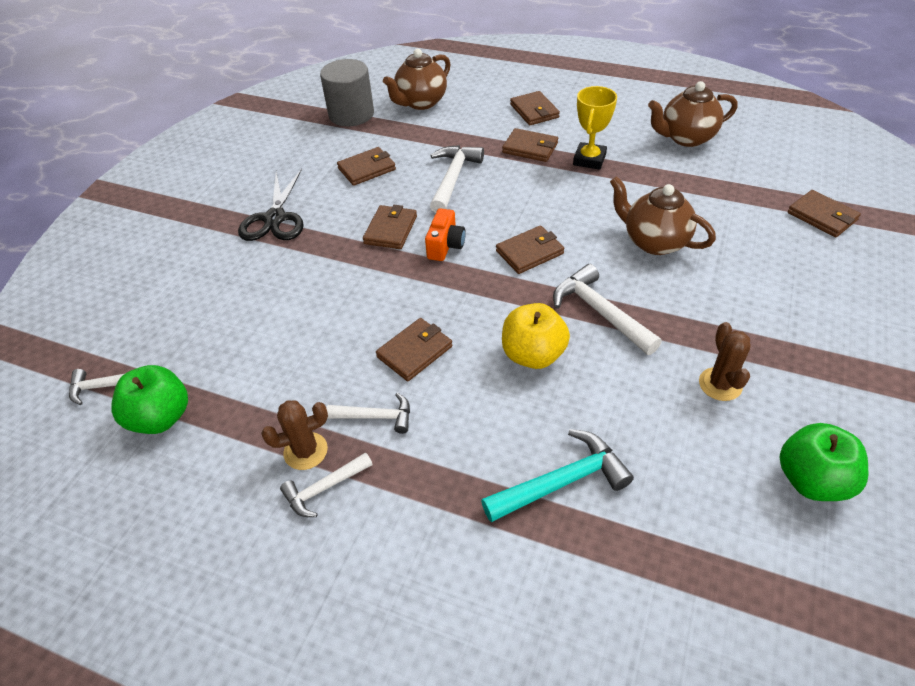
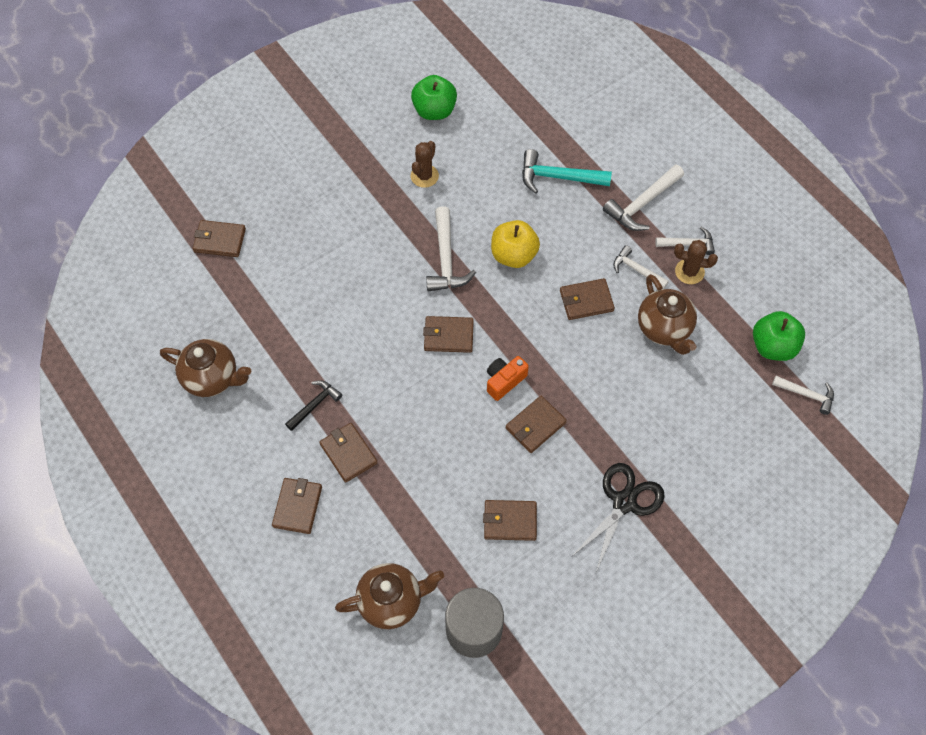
camera: 150 degrees left, 15 degrees up
(453, 179) = (444, 456): white hammer -> white hammer (642, 204)
(589, 159) = (314, 405): yellow trophy -> black hammer
(654, 242) = (354, 291): brown teapot -> brown teapot (664, 329)
(822, 216) = (220, 240): brown wallet -> brown wallet turned 75 degrees counterclockwise

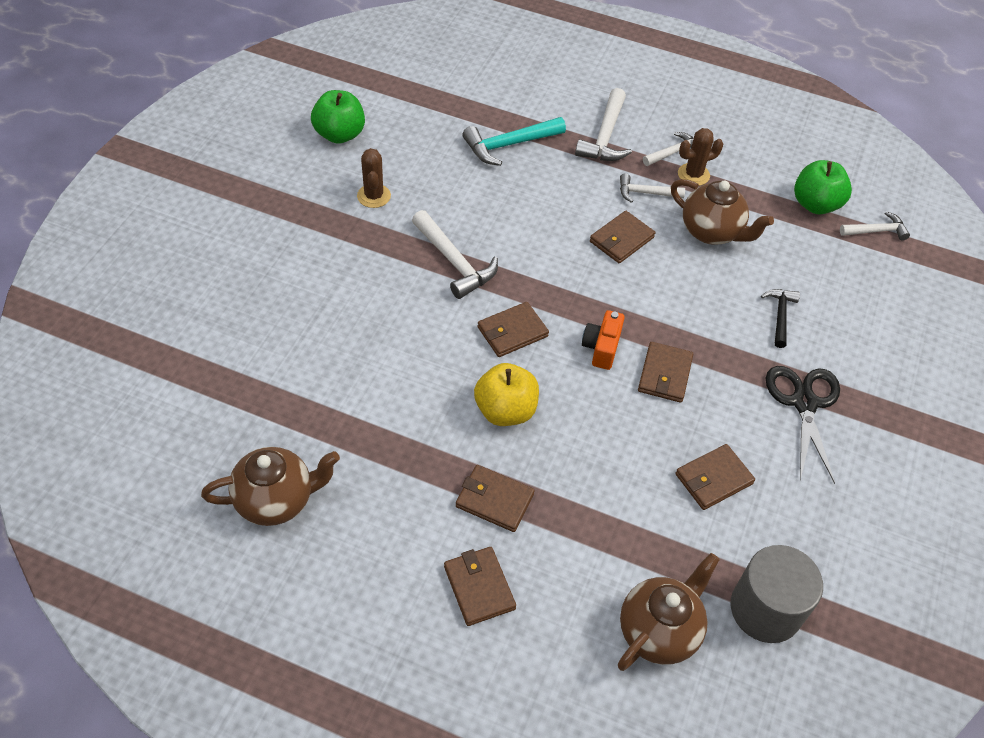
camera: 35 degrees left, 10 degrees down
(220, 240) = (184, 351): brown wallet -> none
(314, 405) = (419, 469): black hammer -> black hammer (780, 316)
(513, 255) = (520, 229): yellow apple -> yellow apple (505, 410)

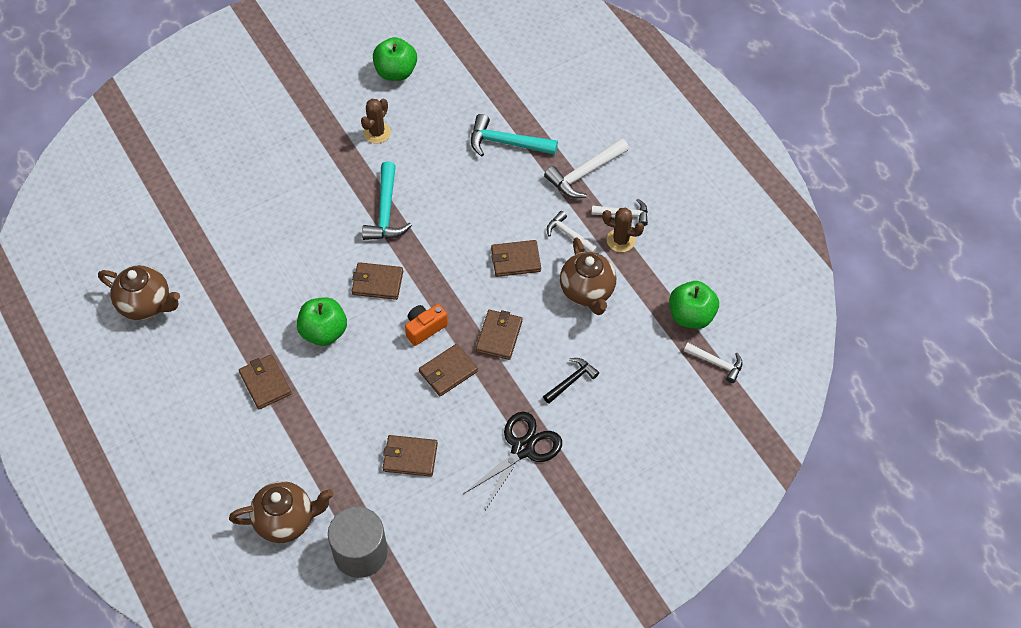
camera: 40 degrees right, 5 degrees up
(454, 262) = (386, 211): white hammer -> turquoise hammer
(479, 587) = (210, 428): brown wallet -> brown wallet (499, 336)
(505, 410) = (324, 332): yellow apple -> green apple

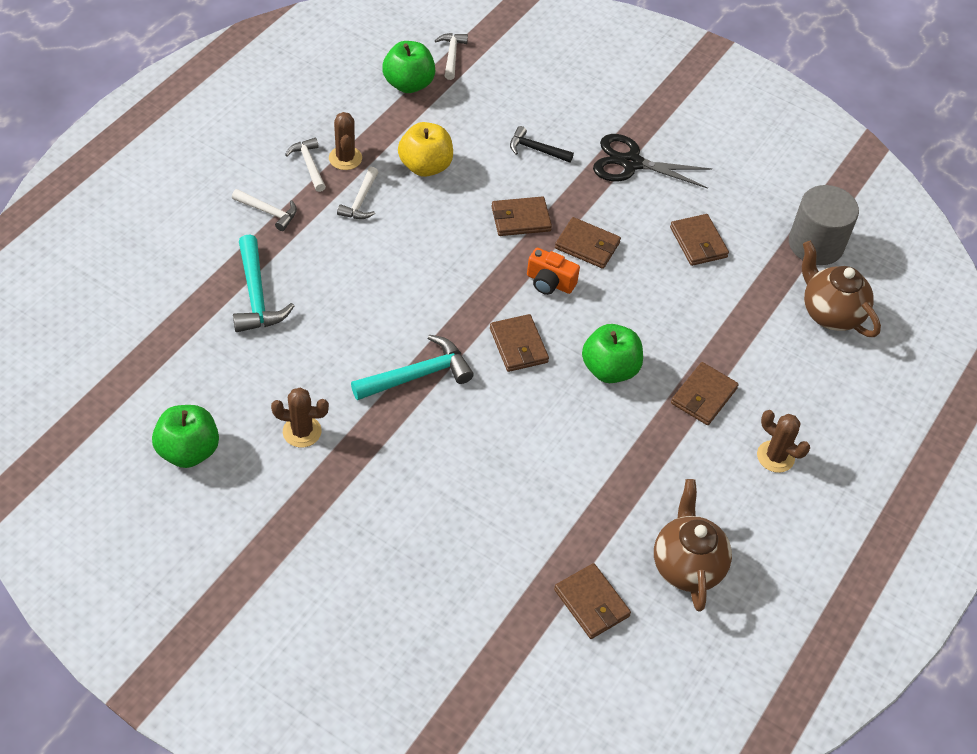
camera: 120 degrees left, 5 degrees down
(188, 404) = (775, 456): none -> brown cactus
(515, 260) = (419, 235): brown wallet -> brown wallet (591, 603)
(585, 173) = (268, 212): white hammer -> white hammer, size x0.62
(587, 292) = (425, 166): brown teapot -> yellow apple

